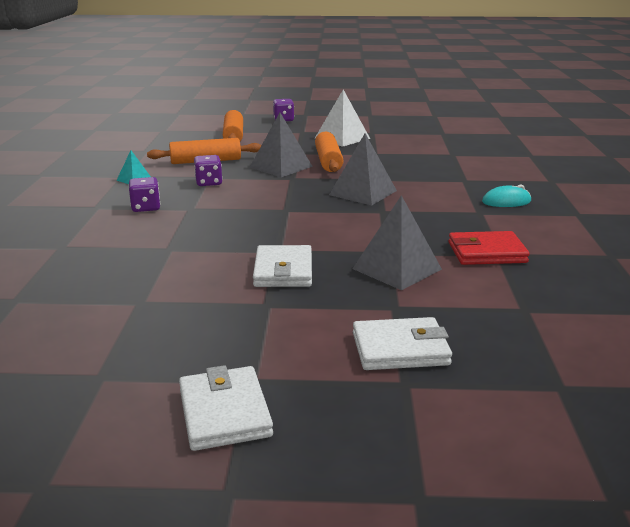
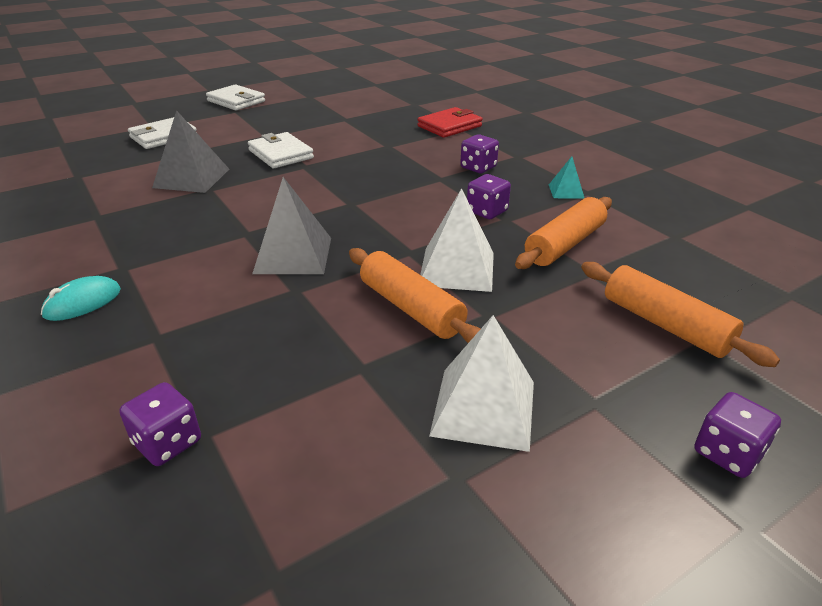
camera: 145 degrees right, 10 degrees up
(281, 167) = (457, 268): grey pyramid -> white pyramid
(467, 155) = (167, 442): none -> purple dice
(486, 253) = (110, 214): red wallet -> red wallet (449, 126)

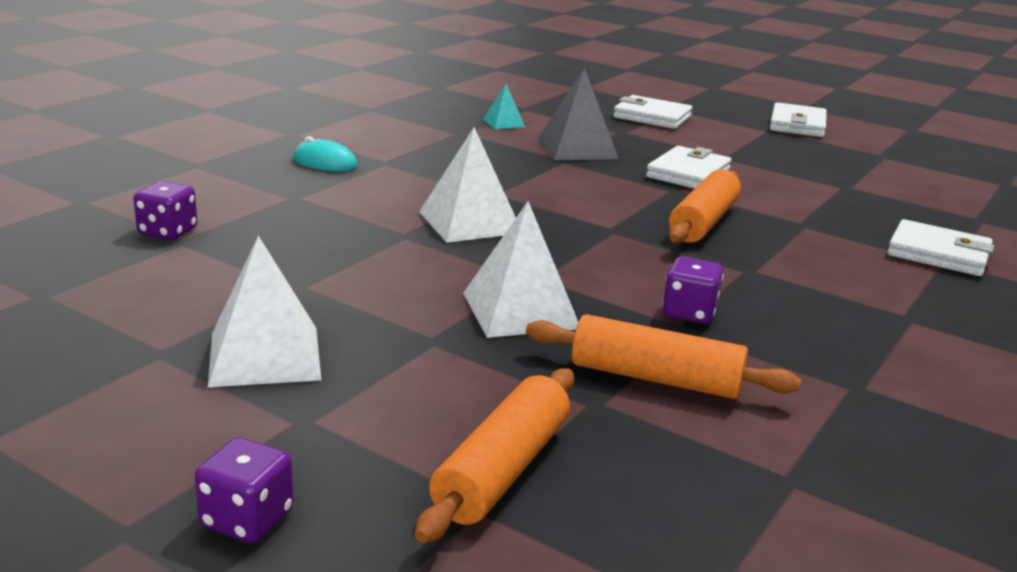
camera: 65 degrees right, 10 degrees down
(293, 255) = (470, 222): grey pyramid -> white pyramid
(411, 308) = (416, 295): orange rolling pin -> orange rolling pin (703, 222)
(449, 126) = (938, 254): red wallet -> white wallet
(478, 167) = (821, 291): purple dice -> none
(566, 191) = (834, 368): turquoise pyramid -> turquoise pyramid (503, 123)

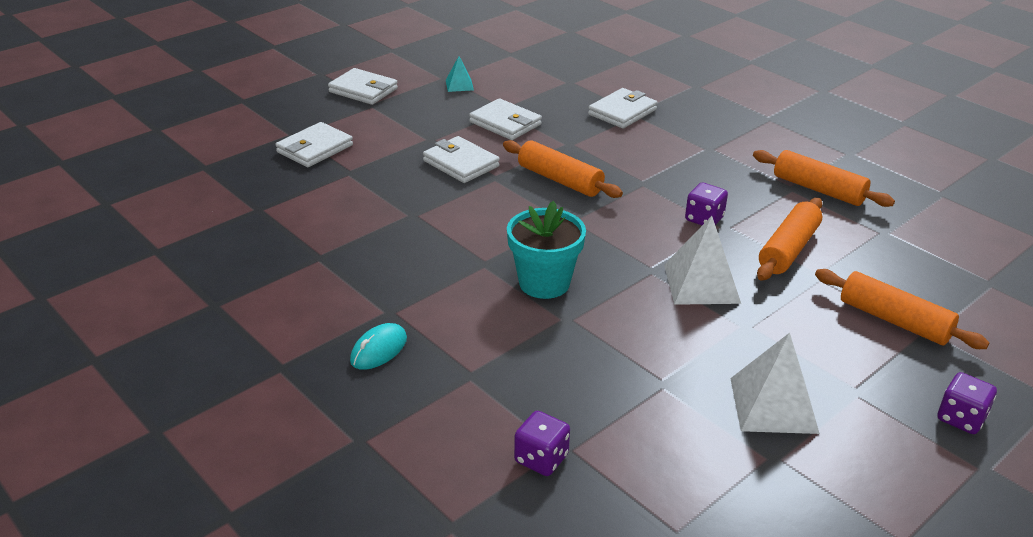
camera: 75 degrees left, 10 degrees up
(470, 222) = (544, 283): white pyramid -> turquoise flower pot
(503, 123) = (298, 228): turquoise pyramid -> turquoise pyramid (459, 85)
(577, 148) = (385, 202): grey pyramid -> none
(810, 189) = (505, 123): none -> white wallet
(880, 414) = (818, 189): none -> orange rolling pin

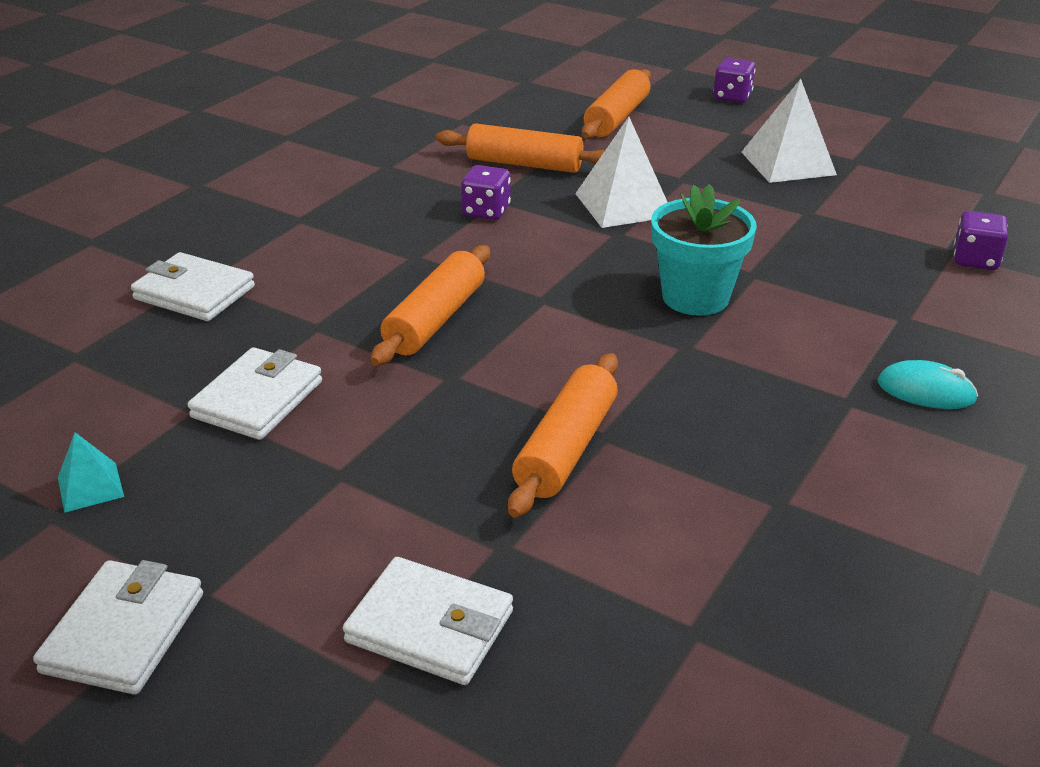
camera: 105 degrees left, 0 degrees up
(461, 163) = (420, 420): white wallet -> none
(818, 189) = (383, 152): orange rolling pin -> orange rolling pin (566, 448)

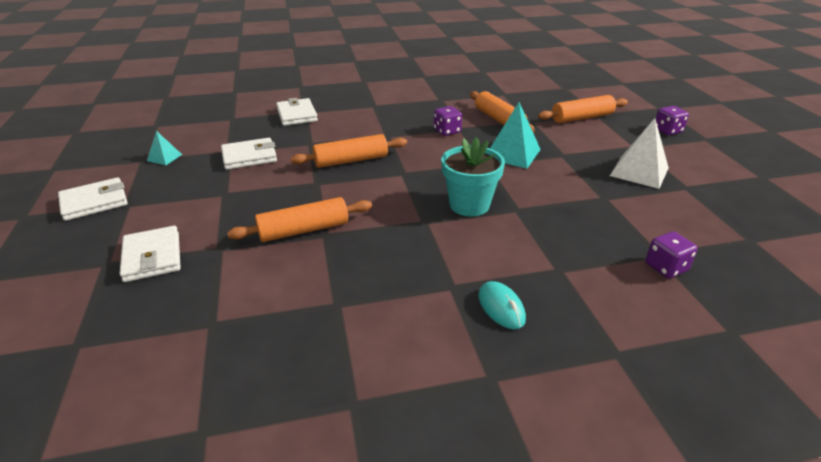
camera: 45 degrees right, 0 degrees up
(623, 205) = (512, 153): white pyramid -> turquoise pyramid

